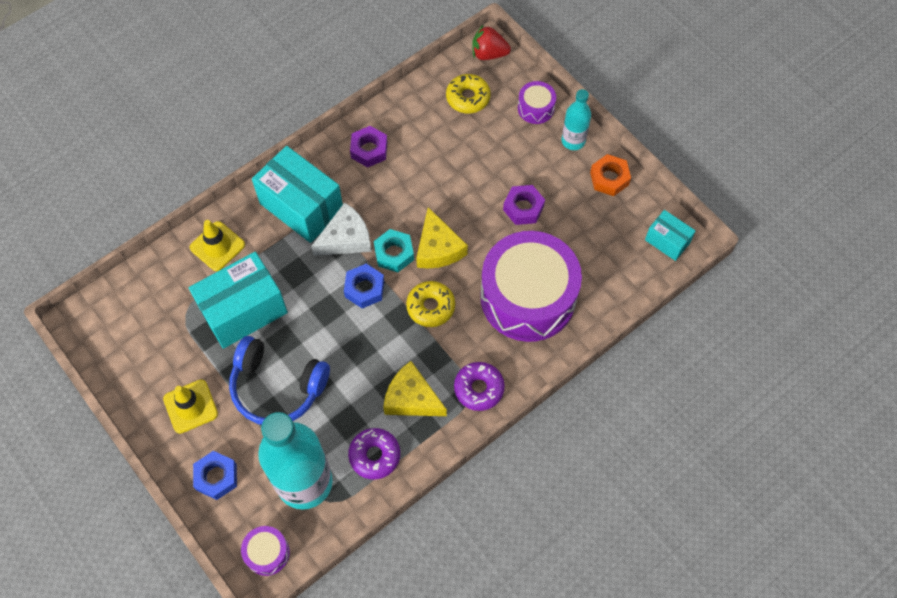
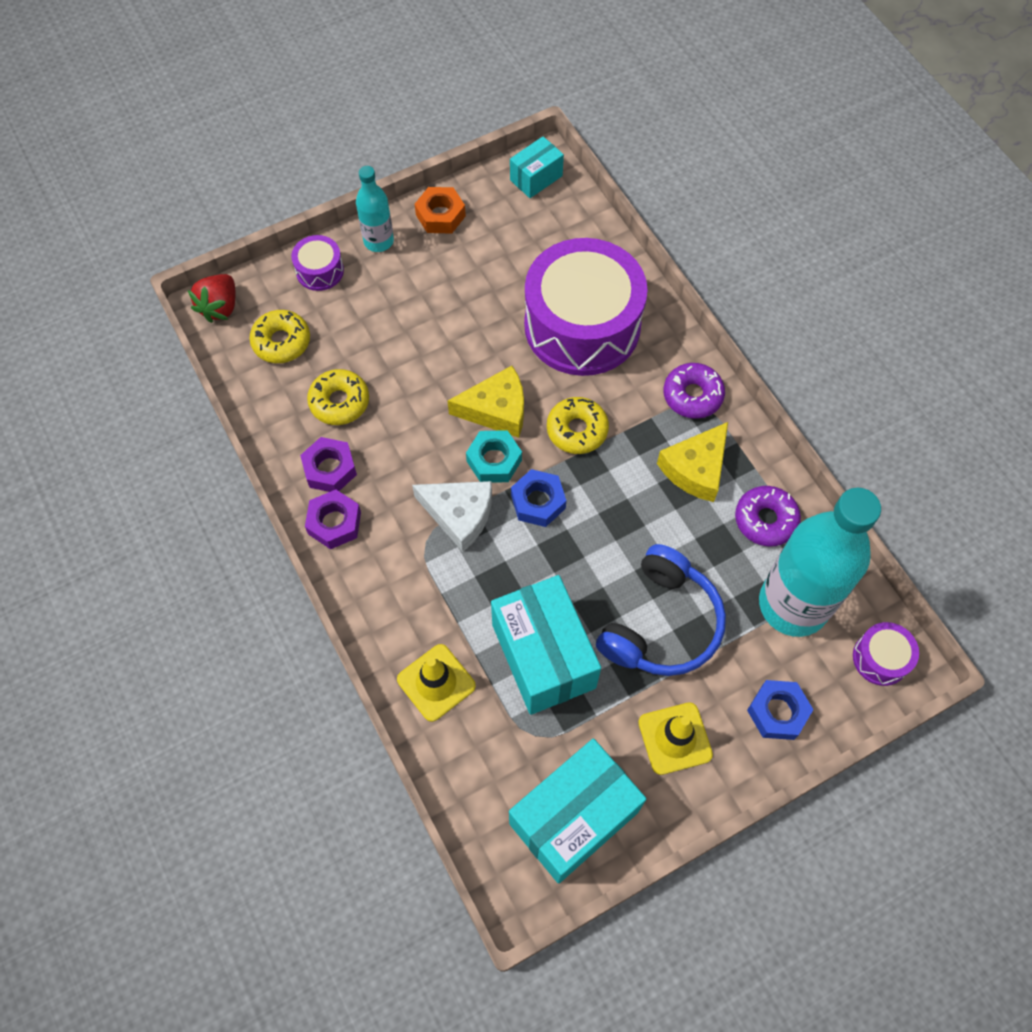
camera: 80 degrees left, 0 degrees up
(301, 207) = (398, 564): turquoise box -> turquoise box (574, 818)
(346, 238) = (459, 515): white cheese -> white cheese turned 135 degrees clockwise
(424, 144) = (339, 402): none -> yellow donut
(523, 208) = (460, 309): purple nut -> purple nut (334, 523)

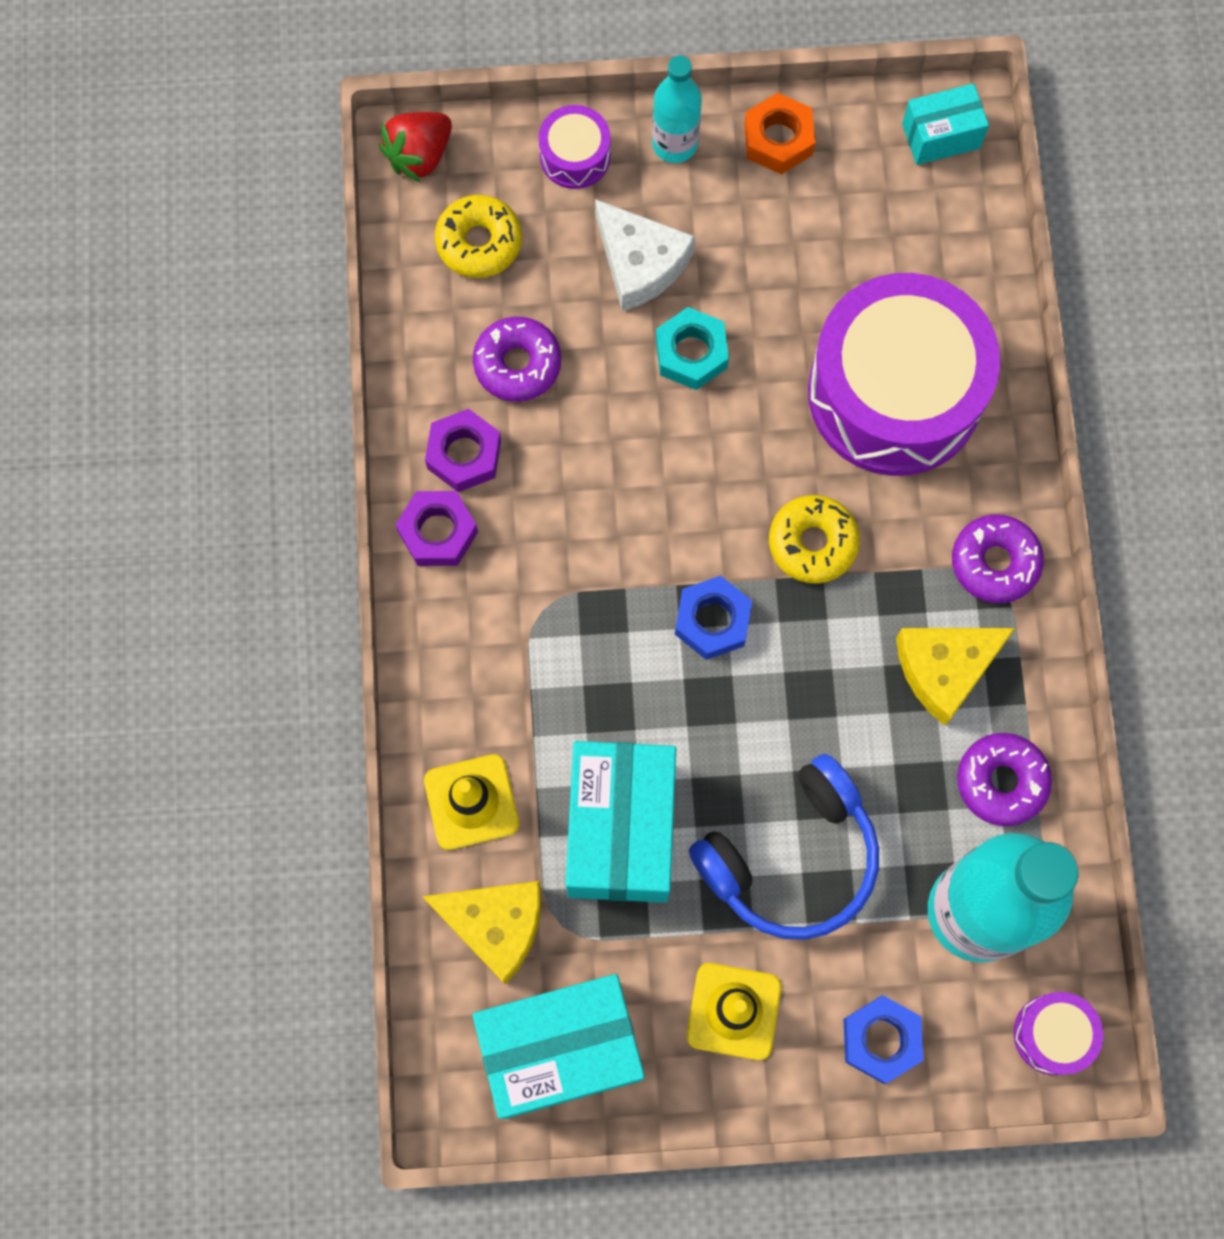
camera: 25 degrees right, 10 degrees up
(339, 402) = (517, 364): yellow donut -> purple donut
(459, 515) = (602, 593): white cheese -> white cheese (640, 263)
(494, 460) = (682, 537): turquoise nut -> turquoise nut (691, 353)
(496, 409) = (719, 466): yellow cheese -> yellow cheese (495, 925)

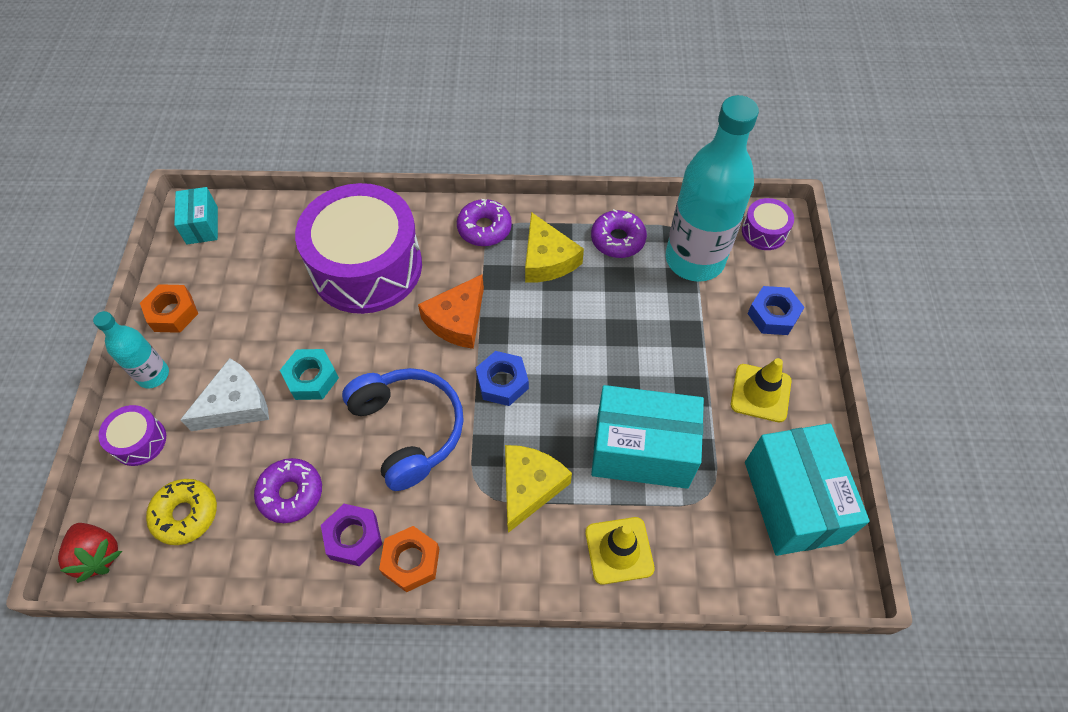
camera: 85 degrees left, 15 degrees down
(438, 532) = (411, 561): purple nut -> orange nut
(495, 925) = (708, 540): yellow cheese -> yellow cheese (529, 487)
(791, 858) = (662, 351): blue headphones -> blue headphones (408, 430)
(812, 543) = (457, 320): yellow donut -> orange cheese

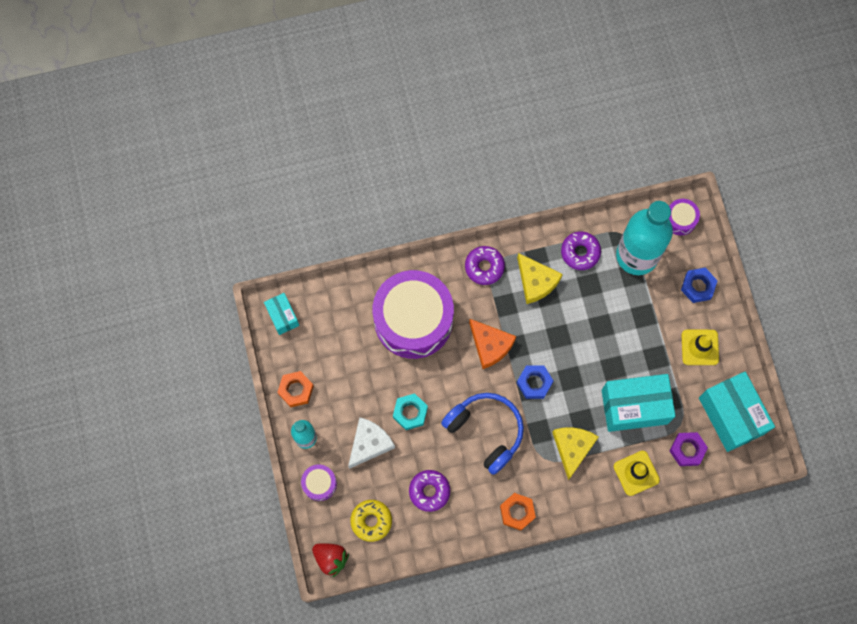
camera: 15 degrees left, 15 degrees up
(353, 537) = (478, 507): purple nut -> purple nut (687, 450)
(457, 320) = (490, 345): orange cheese -> orange cheese turned 60 degrees counterclockwise

